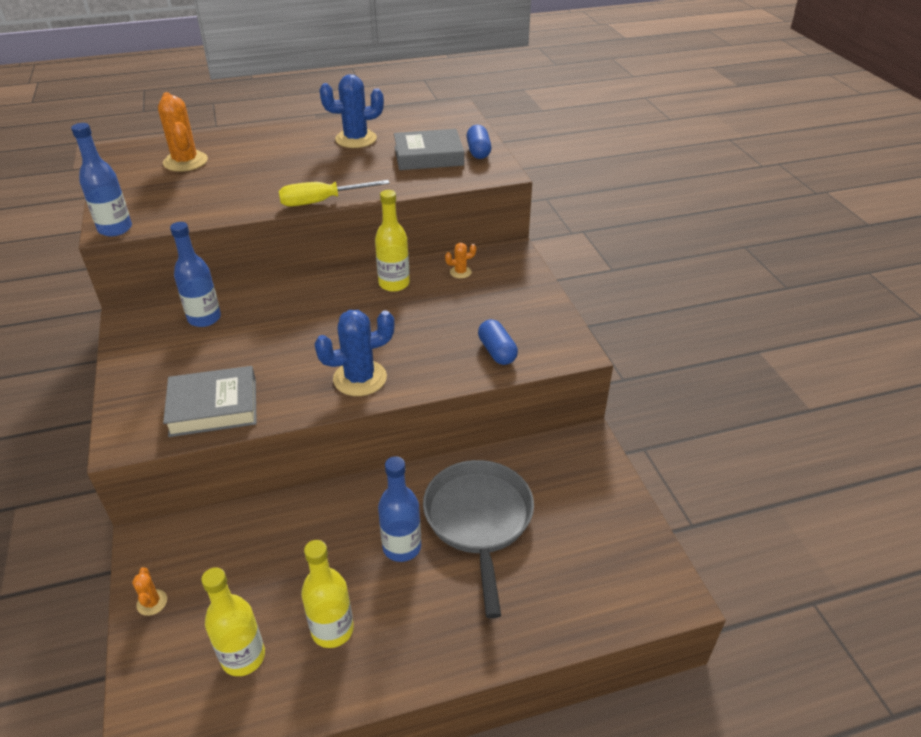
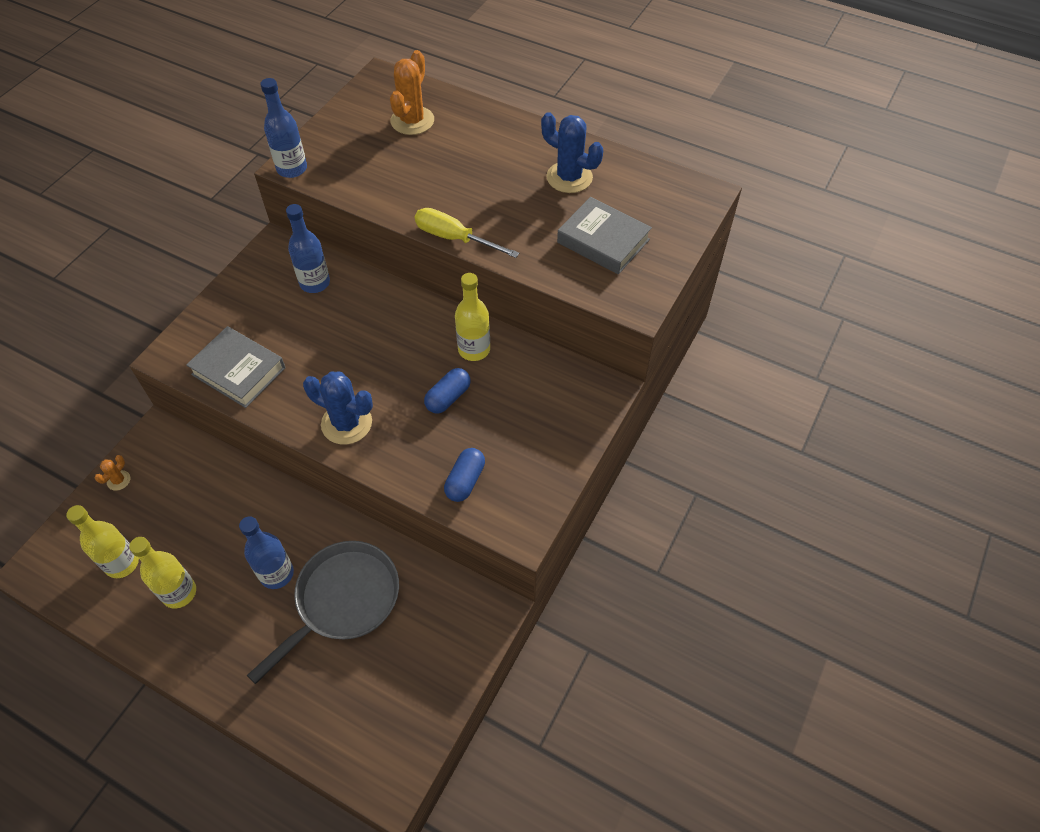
camera: 45 degrees right, 15 degrees up
(460, 272) = (538, 377): orange cactus -> none
(478, 151) = (654, 265): blue capsule -> blue capsule (448, 397)

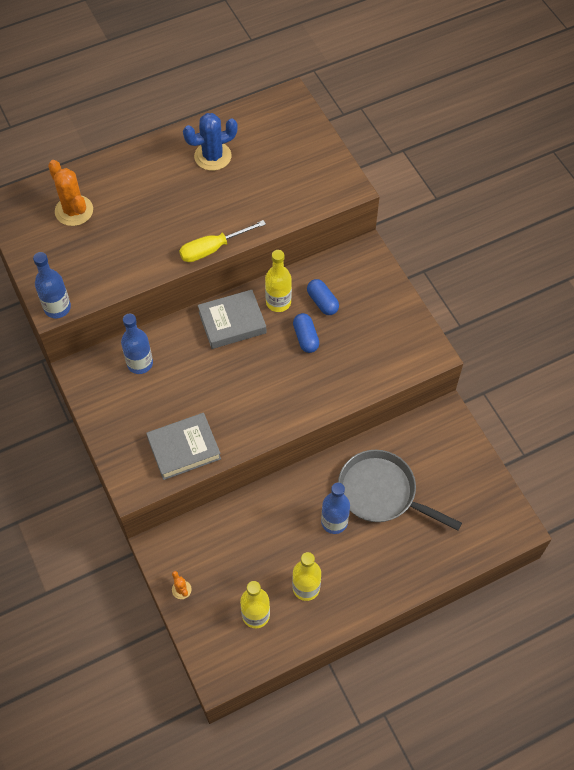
camera: 55 degrees left, 5 degrees up
(343, 601) = (381, 493): grey pan -> grey pan turned 45 degrees counterclockwise
(346, 423) = (281, 405): blue cactus -> none
(465, 481) = (376, 363): blue capsule -> blue capsule (322, 302)
(603, 241) = (284, 173): grey book -> grey book (232, 322)

